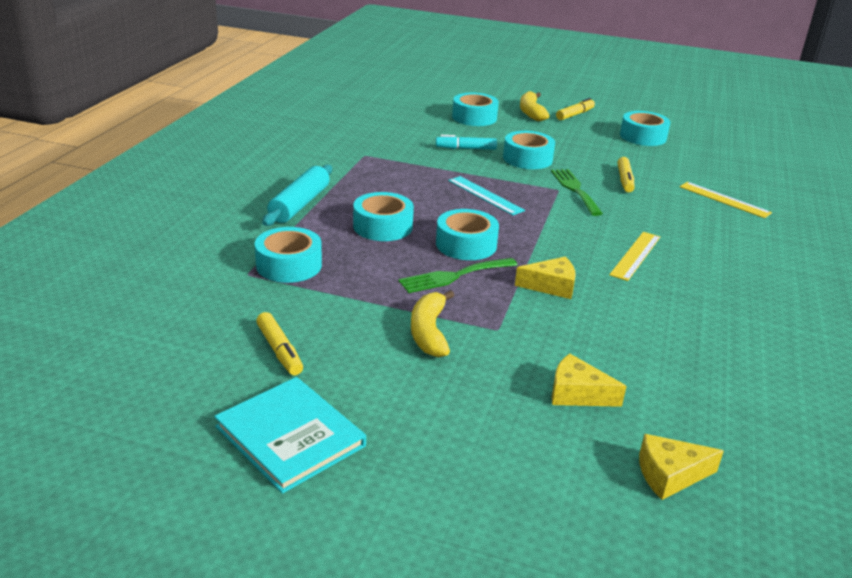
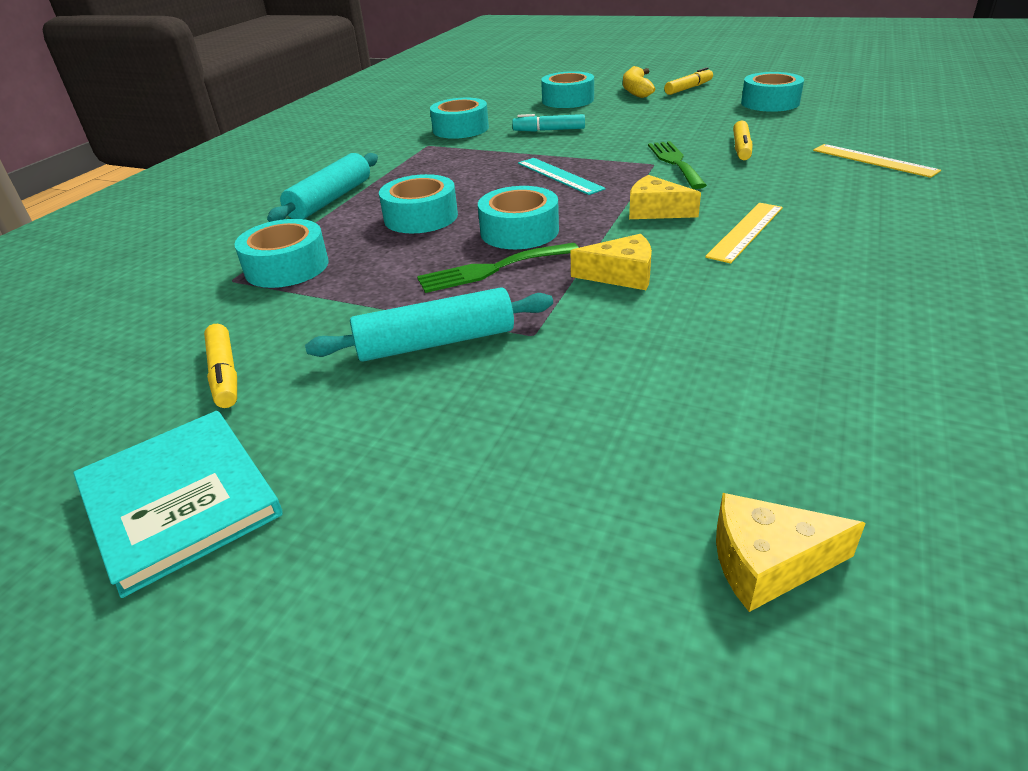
camera: 10 degrees right, 5 degrees up
(429, 332) = (436, 342): yellow banana -> turquoise rolling pin
(527, 159) = (621, 135): turquoise tape -> turquoise tape (460, 129)
(577, 393) = (631, 424): yellow cheese -> yellow cheese (655, 211)

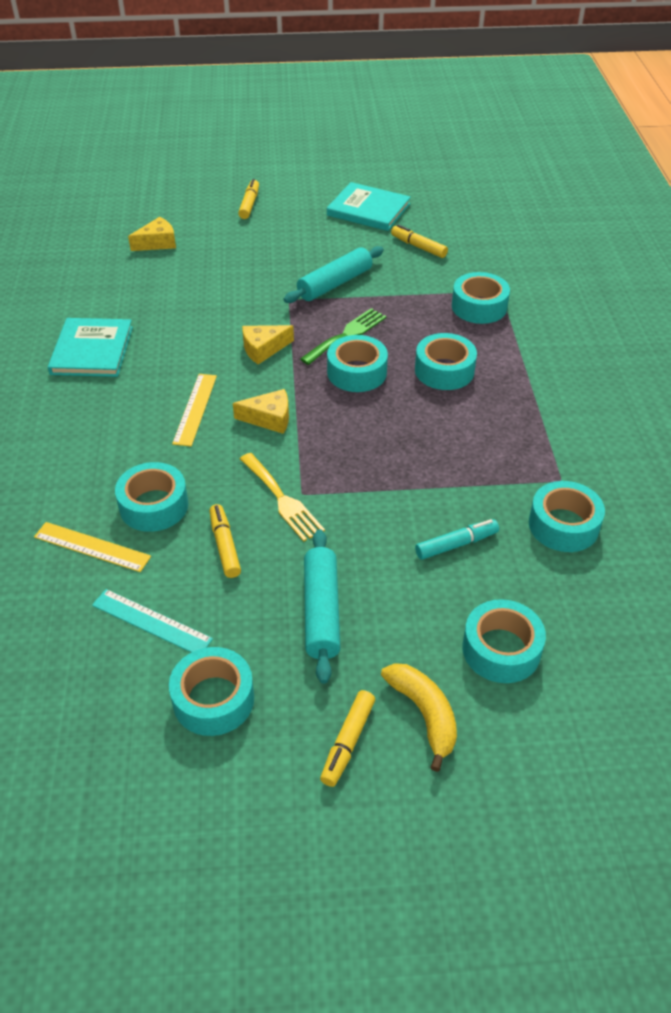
camera: 150 degrees right, 10 degrees up
(330, 200) = (542, 373): turquoise rolling pin -> turquoise rolling pin (321, 611)
(430, 644) = (249, 204): none -> yellow marker
(559, 176) = (378, 451): turquoise ruler -> turquoise ruler (151, 622)
(675, 162) = (282, 500): green fork -> yellow fork
(808, 174) = (154, 505): none -> turquoise tape
(915, 326) = (92, 350): none -> turquoise book

